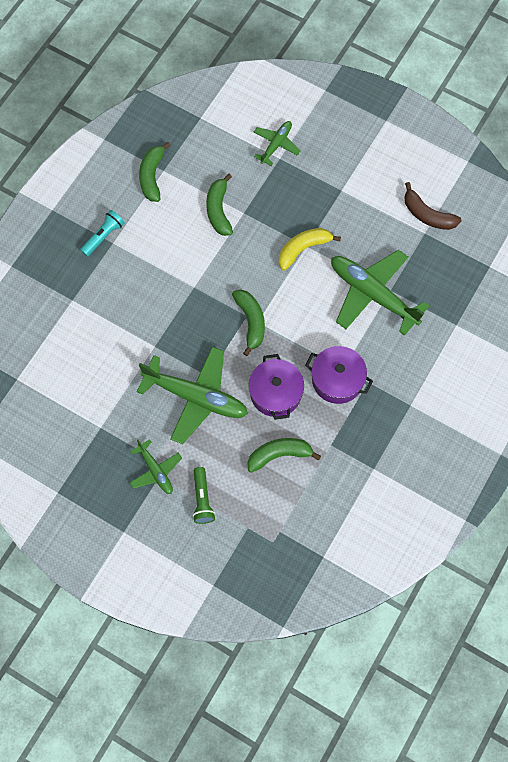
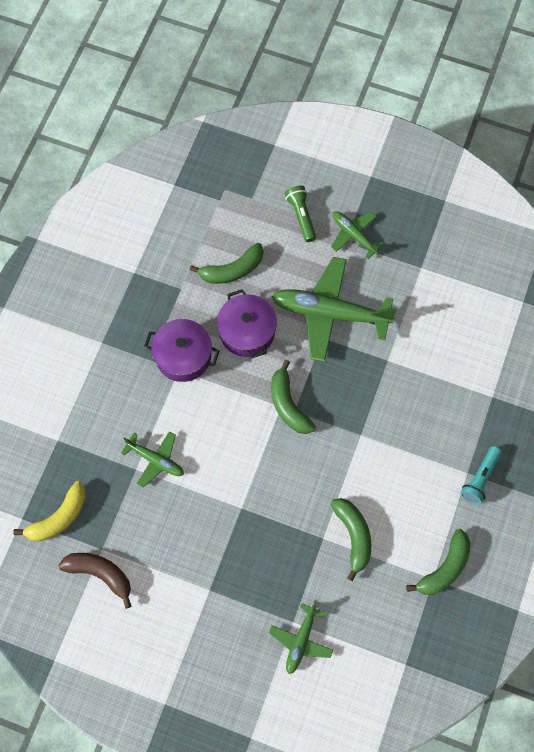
camera: 170 degrees right, 0 degrees up
(152, 176) = (444, 568): green banana -> green banana turned 45 degrees clockwise
(303, 249) = (244, 503): yellow banana -> yellow banana (59, 518)
(372, 294) = (155, 460): green plane -> green plane, size x0.53

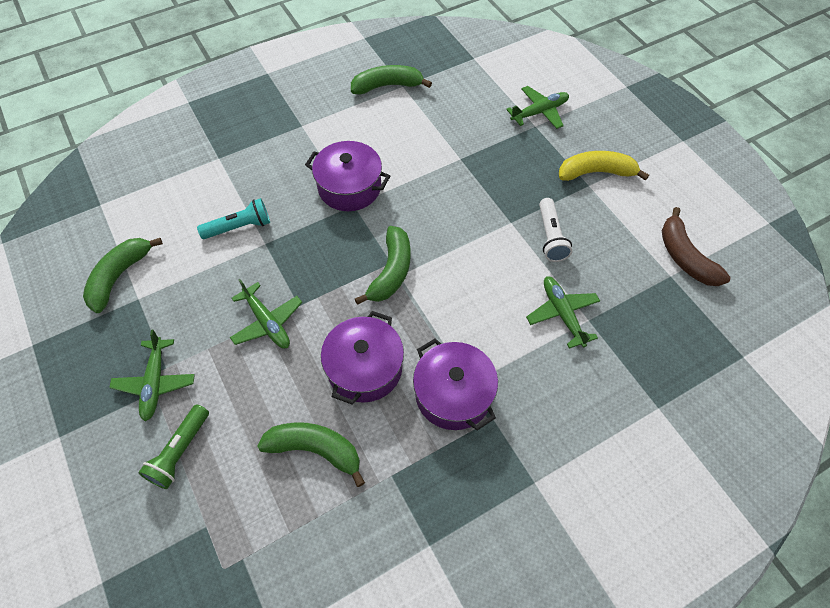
camera: 140 degrees left, 10 degrees down
(59, 518) = (700, 330): yellow banana -> yellow banana (596, 172)
(205, 517) = (550, 237): none -> white flashlight
(330, 313) = (267, 322): green plane -> green plane, size x0.53
(353, 536) = (434, 144): green banana -> green banana (119, 276)
(377, 446) = (349, 187): none -> purple pot
(480, 478) = (297, 116): turquoise flashlight -> turquoise flashlight (239, 227)

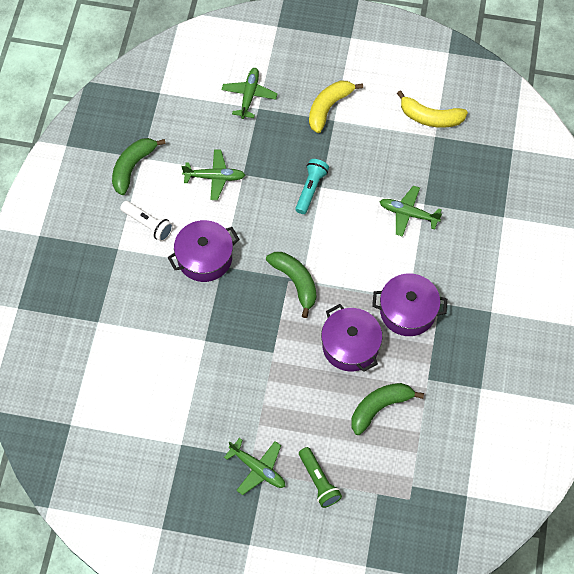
camera: 50 degrees left, 5 degrees up
(119, 276) = (151, 446): green banana -> none
(239, 227) = (176, 347): turquoise flashlight -> turquoise flashlight (311, 189)
(267, 322) = (269, 378): green plane -> green plane (215, 177)
(550, 237) = (352, 174): white flashlight -> white flashlight (148, 224)
(685, 257) = (430, 117): brown banana -> yellow banana

